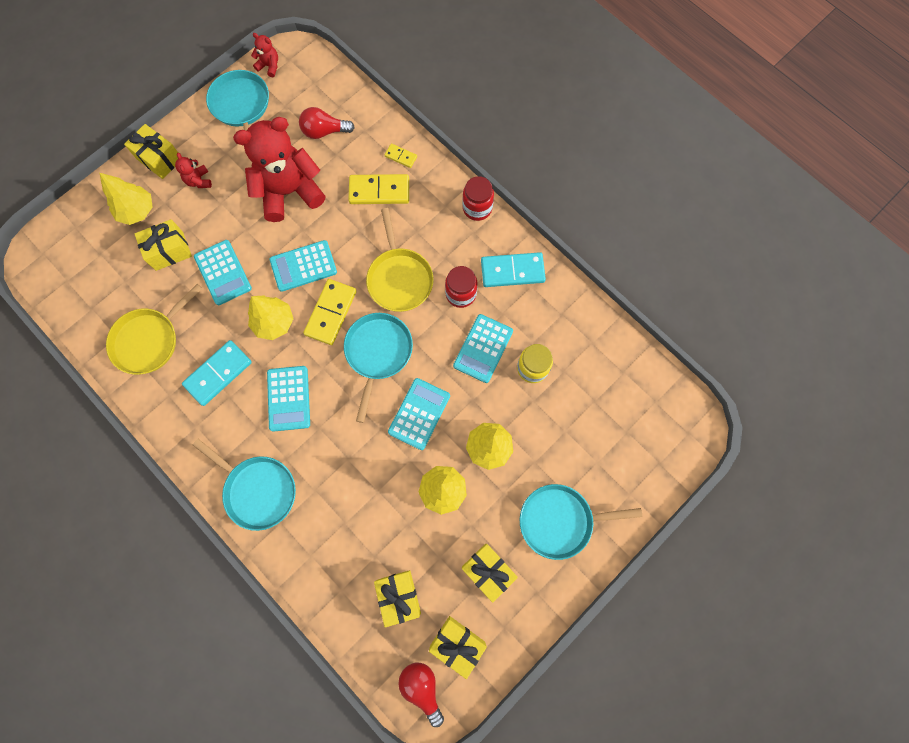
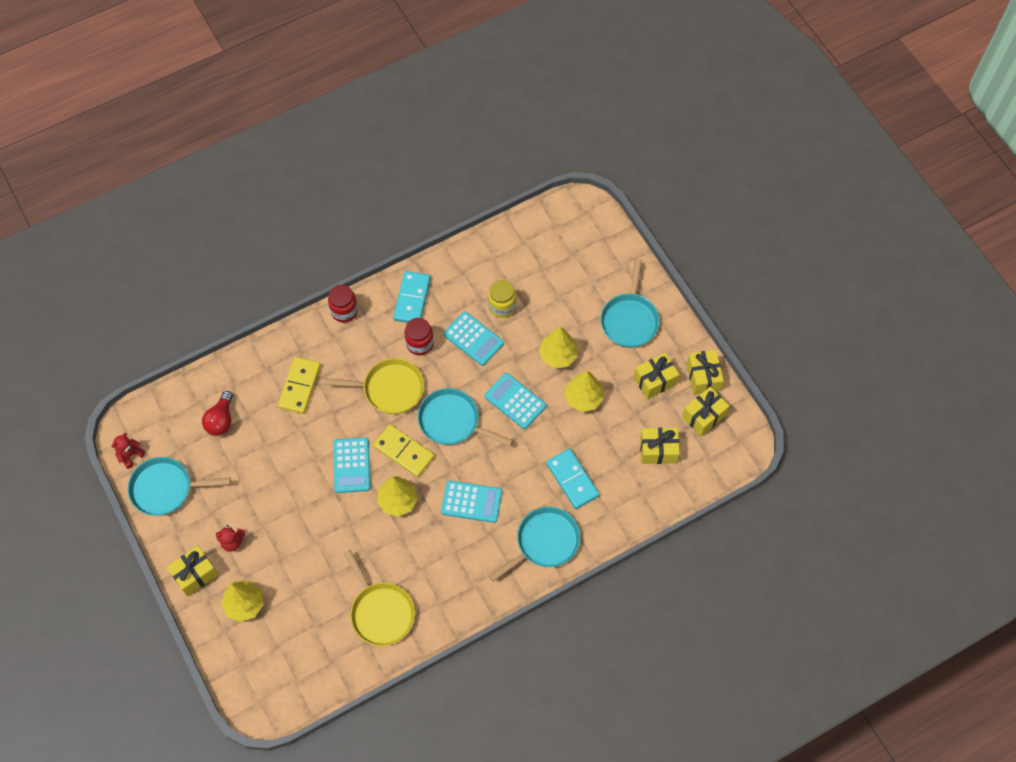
camera: 75 degrees left, 10 degrees down
(169, 251) = (297, 580): yellow gift -> yellow gift (703, 377)
(218, 373) = (431, 557): turquoise domino -> turquoise domino (572, 480)
(223, 272) = (335, 536): turquoise calculator -> none
(289, 192) = (273, 463): red teddy bear -> none
(401, 156) = (271, 361): yellow domino -> none
(422, 687) = (729, 449): red light bulb -> none

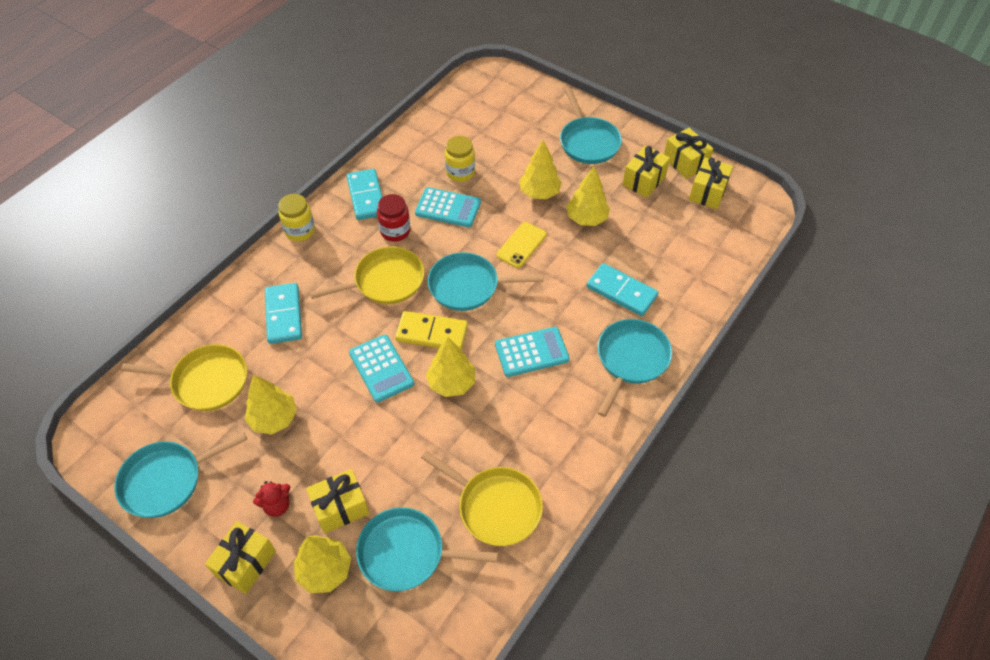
camera: 25 degrees left, 10 degrees down
(130, 455) = (106, 461): red teddy bear -> none
(221, 420) = (206, 381): red light bulb -> yellow pan
(257, 473) = (274, 418): none -> yellow tree
(299, 386) = (284, 315): yellow domino -> turquoise domino
(304, 617) = (407, 553): none -> turquoise pan
(344, 311) = (300, 230): red jar -> yellow jar
(515, 401) = (521, 245): turquoise calculator -> yellow phone
(658, 450) = (686, 235): yellow gift -> yellow gift (340, 507)

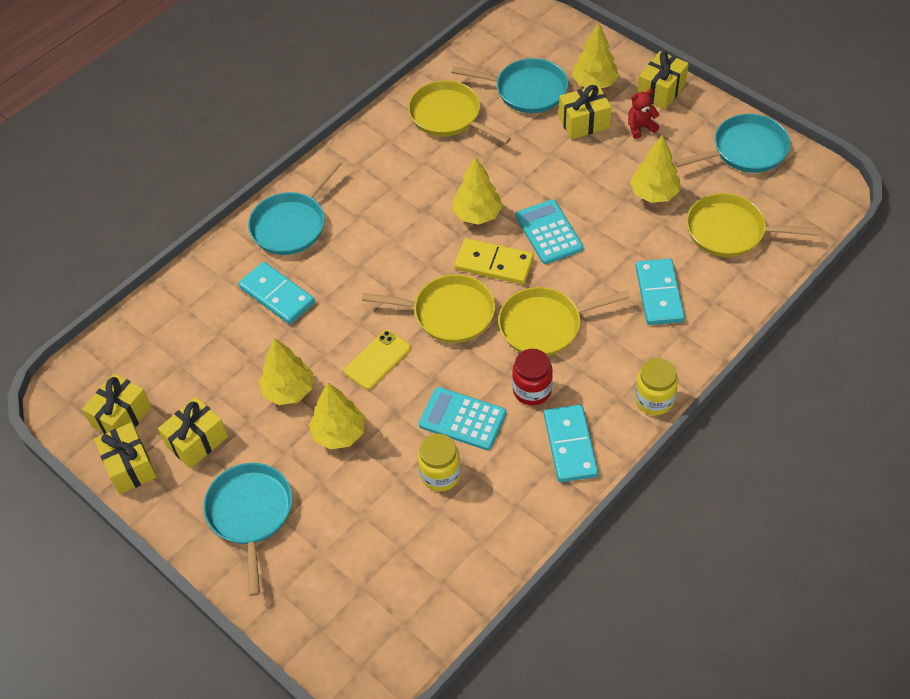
camera: 170 degrees left, 0 degrees up
(468, 286) = (449, 313): turquoise pan -> yellow pan
(531, 352) = (391, 238): turquoise calculator -> none

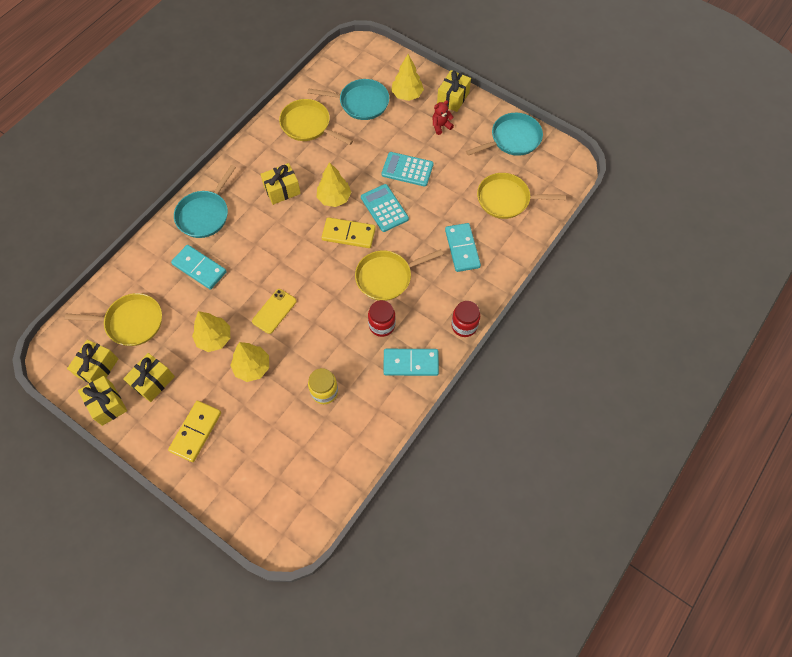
camera: 10 degrees left, 10 degrees up
(250, 514) = (196, 432): turquoise pan -> yellow domino
(449, 313) = (320, 273): yellow pan -> yellow pan (131, 322)
(462, 419) = (336, 350): turquoise calculator -> turquoise calculator (407, 169)
(570, 445) = (411, 363): turquoise domino -> turquoise domino turned 75 degrees counterclockwise
(584, 122) = (402, 125): yellow gift -> yellow gift (282, 190)
(654, 193) = (453, 175): yellow tree -> none
(654, 400) = (464, 326): yellow jar -> red jar

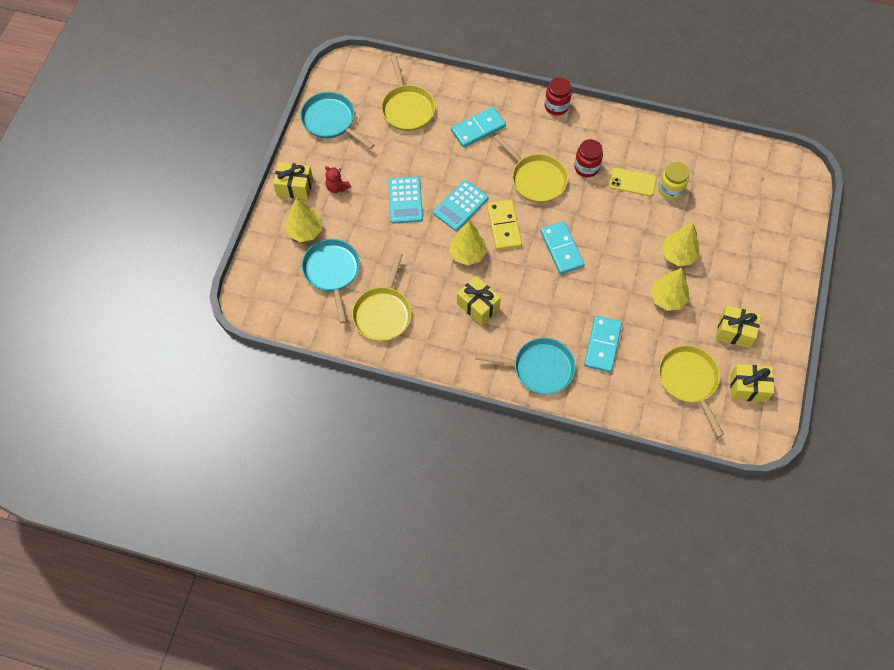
camera: 110 degrees left, 0 degrees up
(107, 404) = (775, 360): yellow gift -> none
(196, 432) = (758, 275): yellow domino -> none
(274, 311) = (615, 259): yellow phone -> yellow phone (632, 182)
(411, 363) = (611, 135): turquoise domino -> turquoise domino (561, 249)

